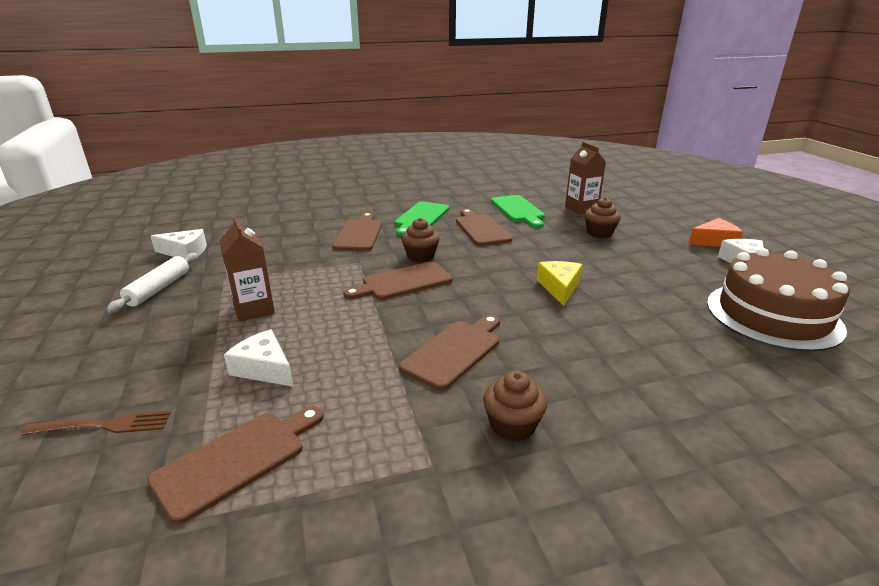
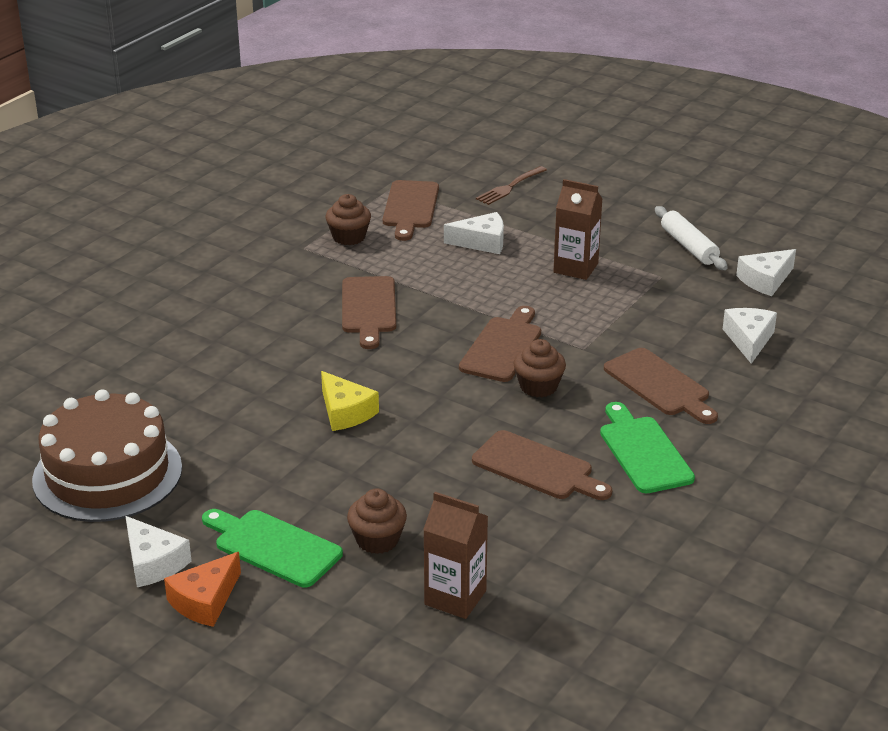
camera: 140 degrees right, 5 degrees up
(273, 233) = (749, 340): none -> white cheese
(512, 425) = (276, 283): brown cupcake -> brown cupcake (349, 237)
(518, 210) = (543, 541): green cutting board -> green cutting board (273, 547)

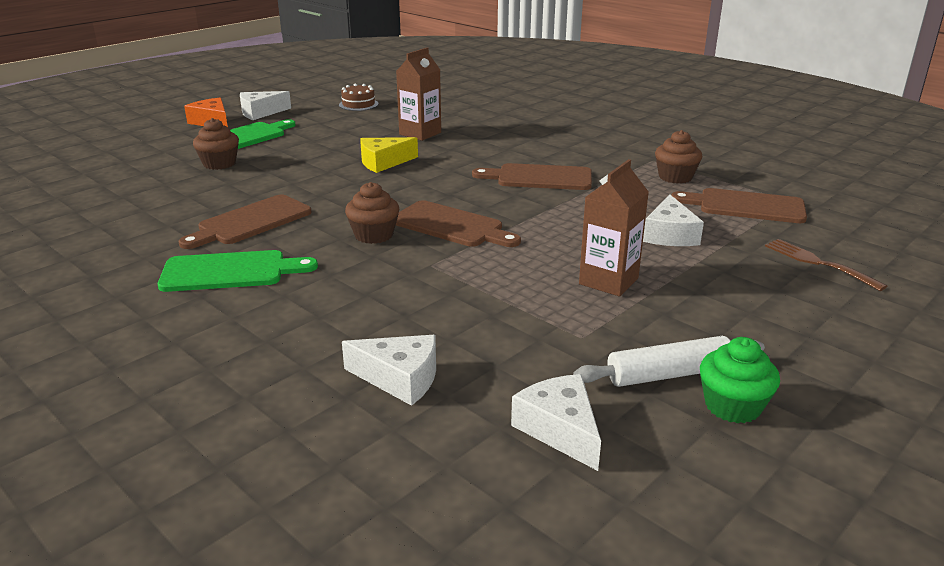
camera: 100 degrees right, 5 degrees down
(107, 474) = (358, 104): brown cake -> brown cake, size x0.41
(455, 598) = (131, 181): brown carton -> brown carton (420, 133)
(659, 385) = (337, 298): brown cutting board -> none
(710, 228) = (732, 406): none -> green cupcake

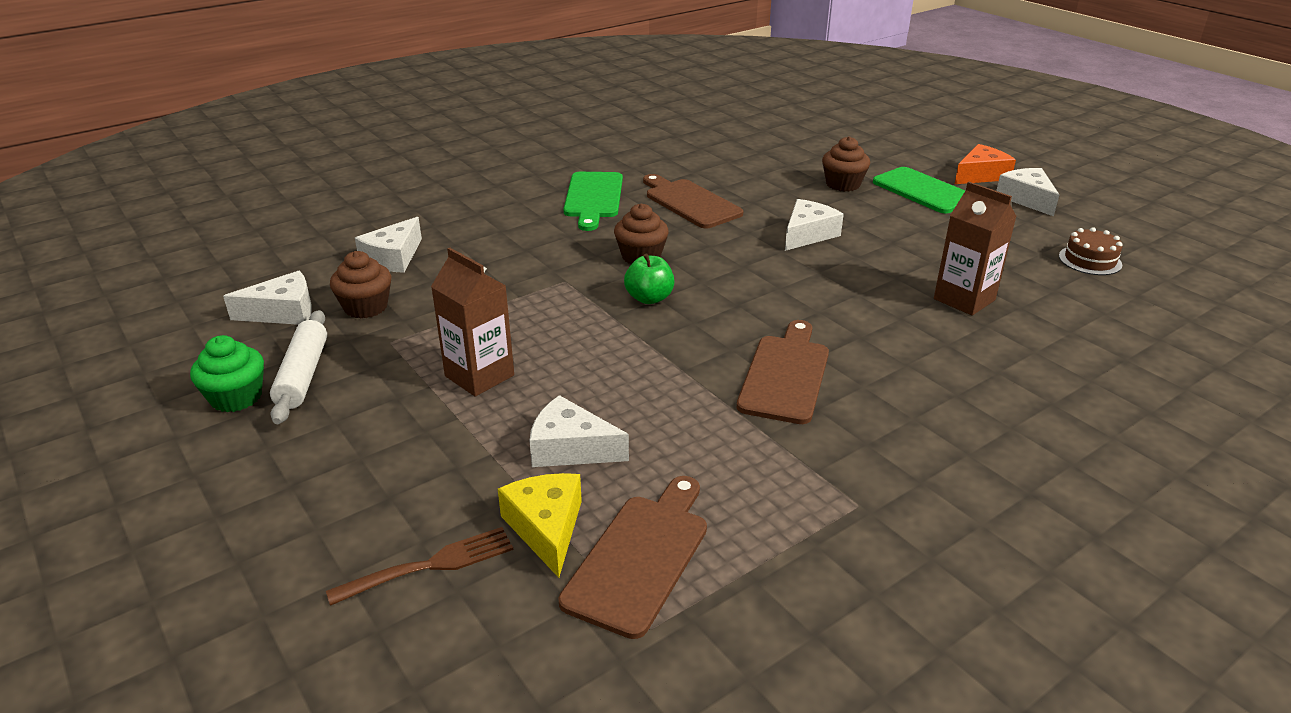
camera: 100 degrees right, 5 degrees up
(323, 175) = (807, 234): none -> white cheese
(383, 162) = (846, 269): yellow cheese -> yellow cheese (546, 528)
(451, 226) = (649, 298): brown cutting board -> green apple
(675, 177) = (776, 511): brown cupcake -> brown cupcake (366, 307)

